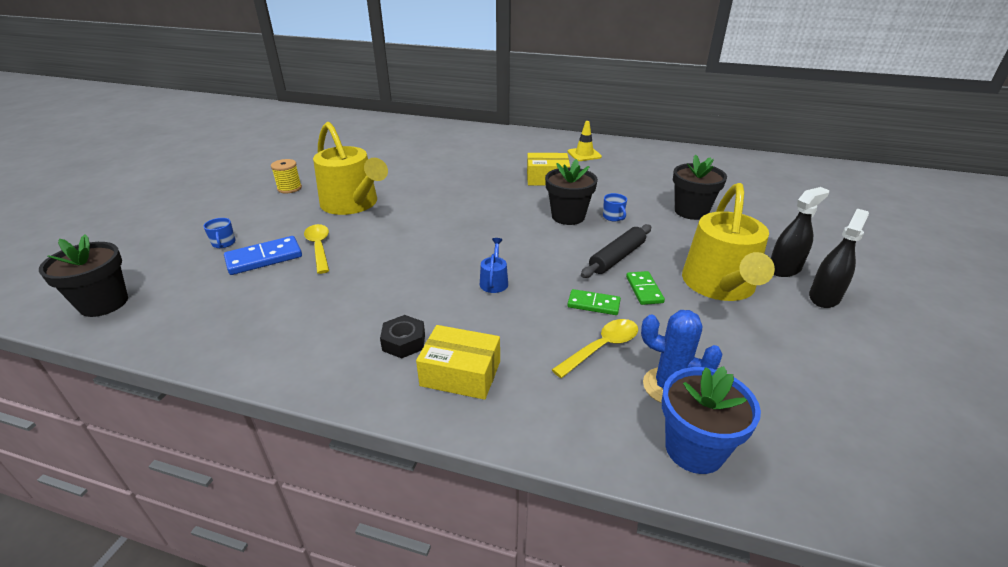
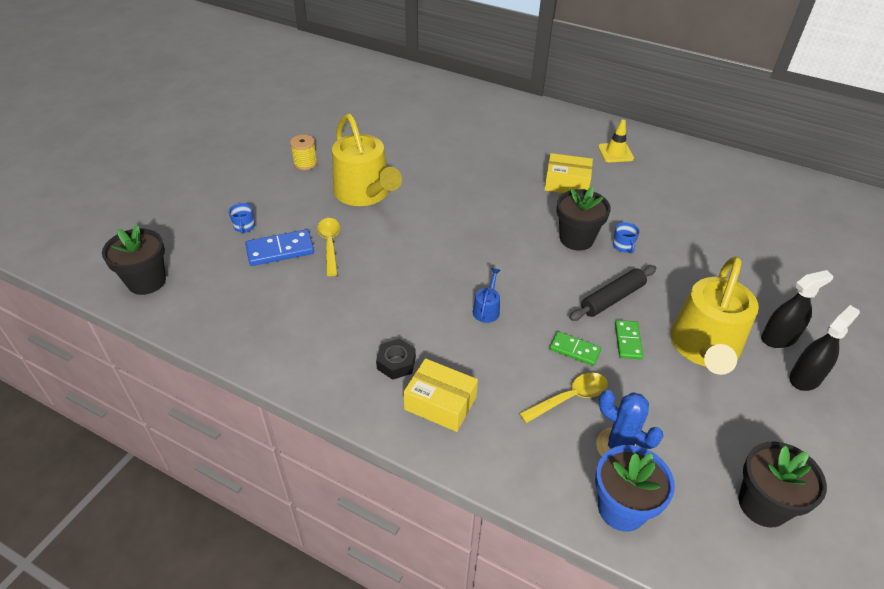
camera: 10 degrees right, 10 degrees up
(691, 211) = (708, 250): black flower pot -> black flower pot (763, 504)

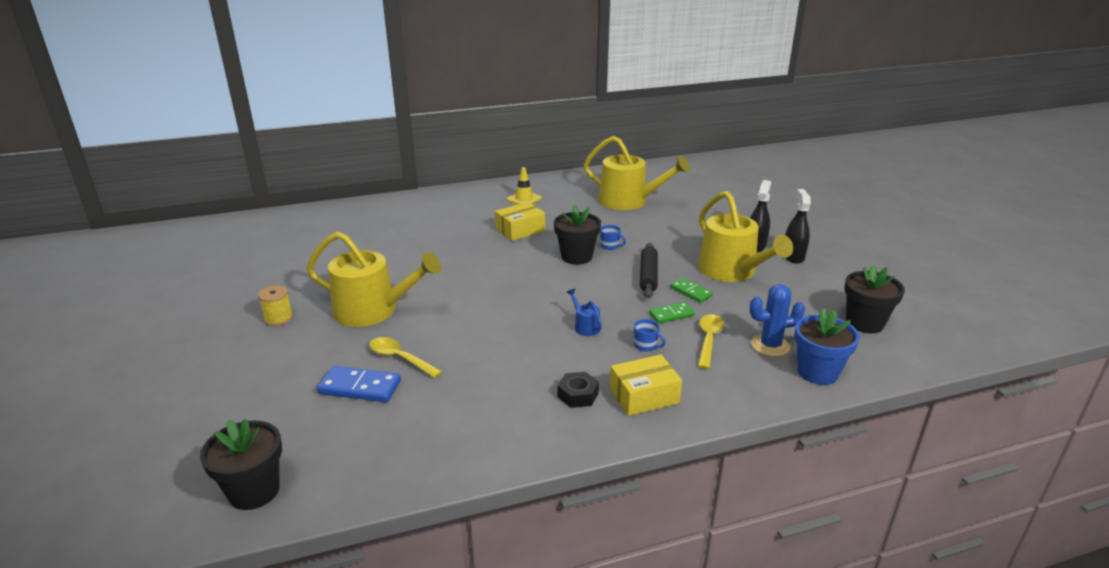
camera: 45 degrees left, 15 degrees down
(244, 227) = (293, 392): blue mug -> blue mug (645, 345)
(280, 250) = (360, 387): blue domino -> blue domino turned 75 degrees clockwise
(715, 208) = (628, 201): none -> yellow watering can

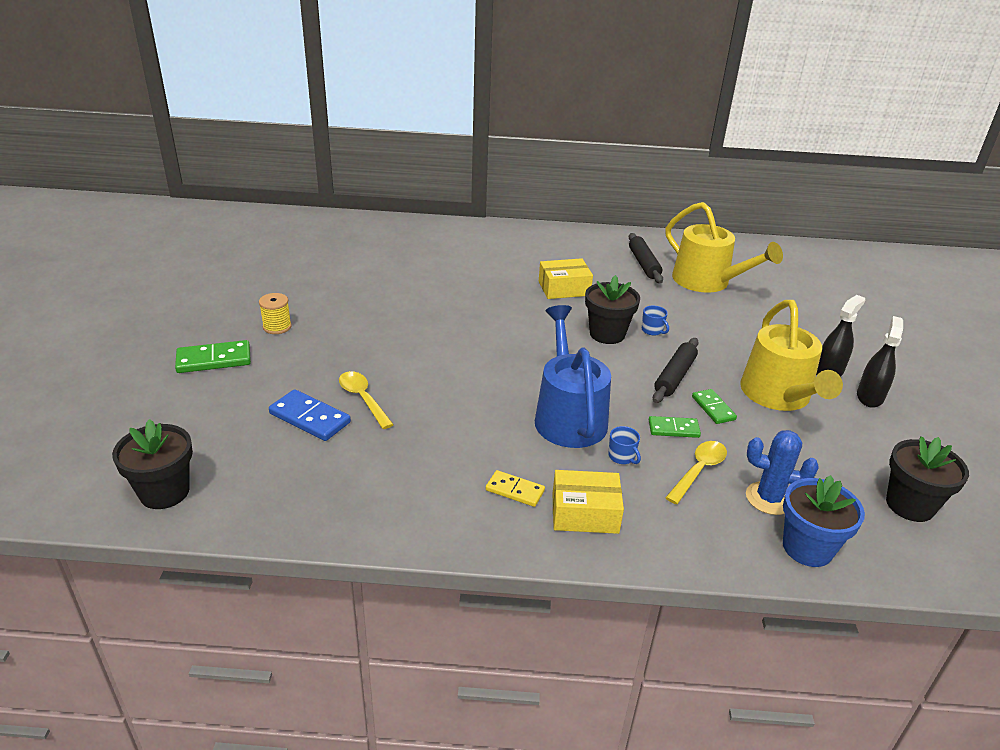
camera: 20 degrees right, 5 degrees up
(232, 362) = (214, 360): none -> green domino
(372, 310) = (366, 341): yellow watering can -> none
(524, 199) = (589, 253): yellow traffic cone -> none
(572, 198) = (643, 264): none -> black rolling pin
(578, 395) = (515, 490): black nut -> yellow domino
(585, 326) = (568, 416): blue watering can -> blue watering can, size x2.47

